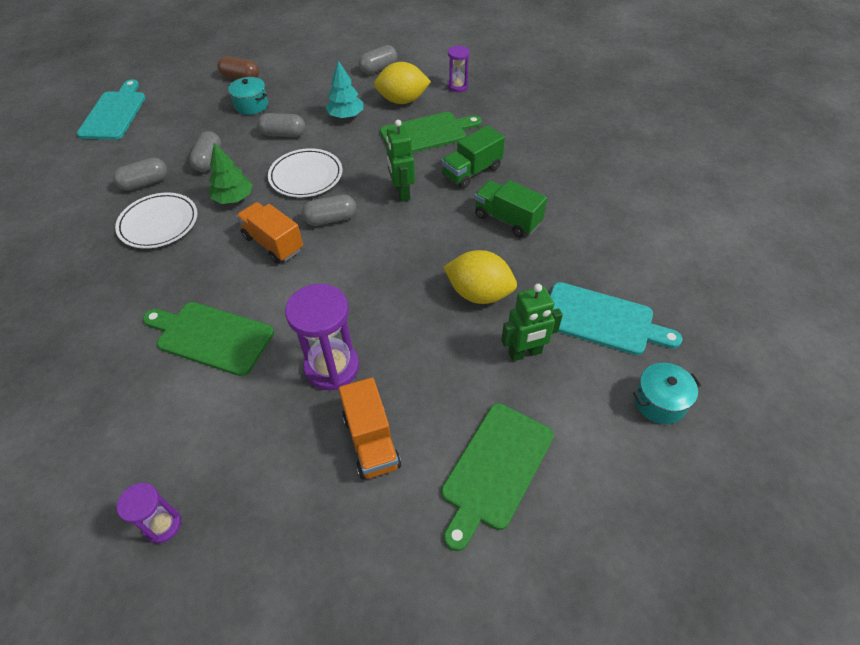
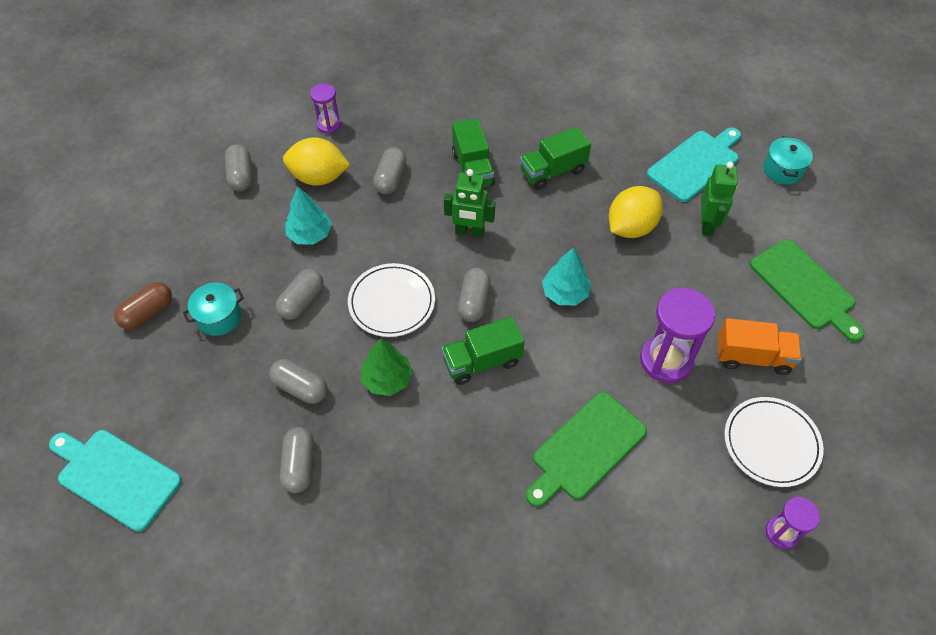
camera: 65 degrees left, 5 degrees up
(158, 223) = (385, 464): white plate -> white plate (771, 443)
(273, 243) = (482, 361): orange truck -> green truck
(372, 271) = (565, 293): none -> turquoise tree
(402, 100) = (319, 177): yellow lemon -> yellow lemon turned 75 degrees clockwise
(427, 133) = (391, 179): green cutting board -> grey capsule

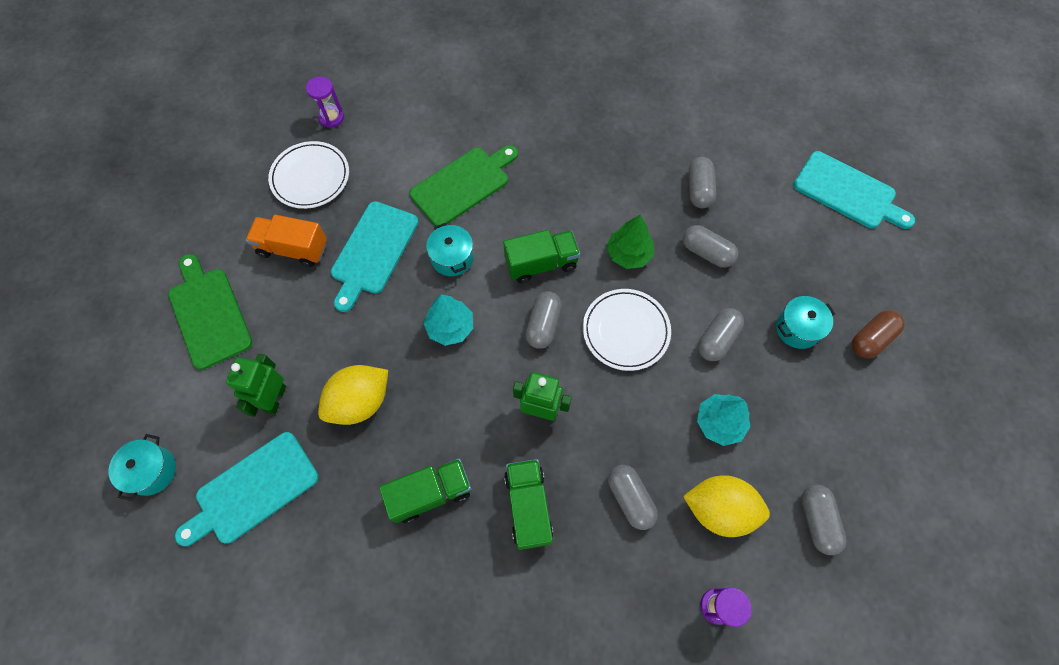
camera: 175 degrees left, 10 degrees up
(391, 179) = (630, 499): grey capsule -> grey capsule turned 45 degrees counterclockwise
(579, 360) = (452, 258): none -> turquoise pot
(666, 360) = (373, 252): purple hourglass -> turquoise cutting board

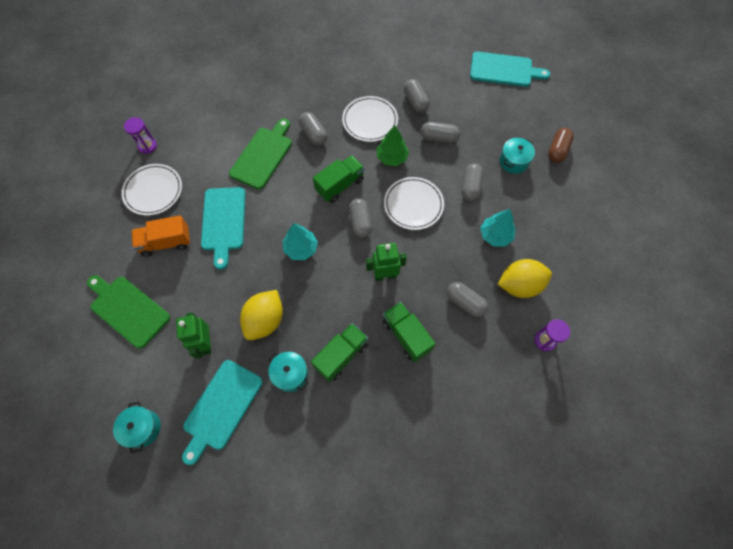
camera: 25 degrees left, 0 degrees up
(452, 258) = (279, 205): turquoise pot -> turquoise pot (290, 374)
(623, 192) = (370, 121): none -> white plate
(817, 521) = (576, 267): grey capsule -> grey capsule (313, 134)

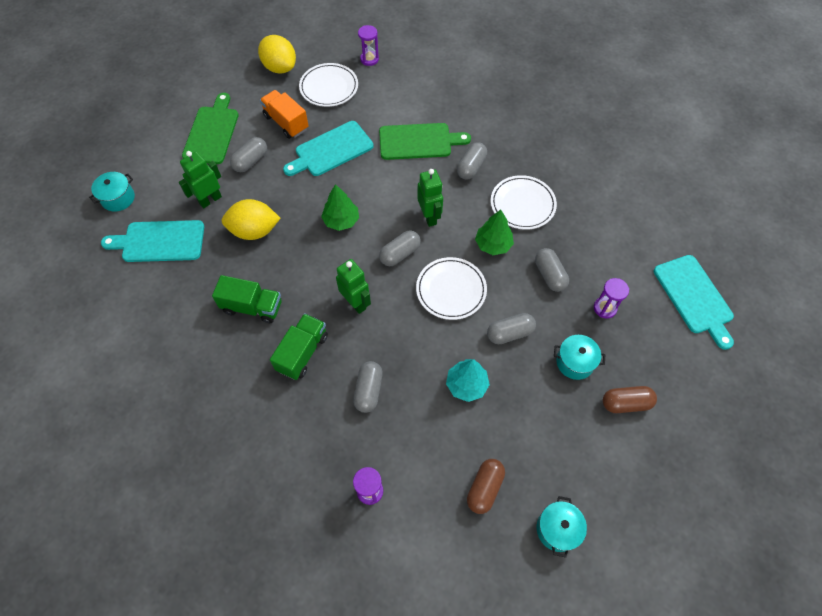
camera: 60 degrees right, 5 degrees down
(290, 374) = (214, 276): turquoise pot -> turquoise pot (557, 529)
(301, 248) = (341, 221): turquoise tree -> green tree
(340, 185) = (429, 217): green truck -> green robot
(415, 101) = (578, 232): grey capsule -> grey capsule (251, 161)
(483, 121) = (605, 308): none -> purple hourglass
(519, 285) = (421, 436): yellow lemon -> yellow lemon (280, 67)
(577, 265) = (484, 488): none -> brown capsule

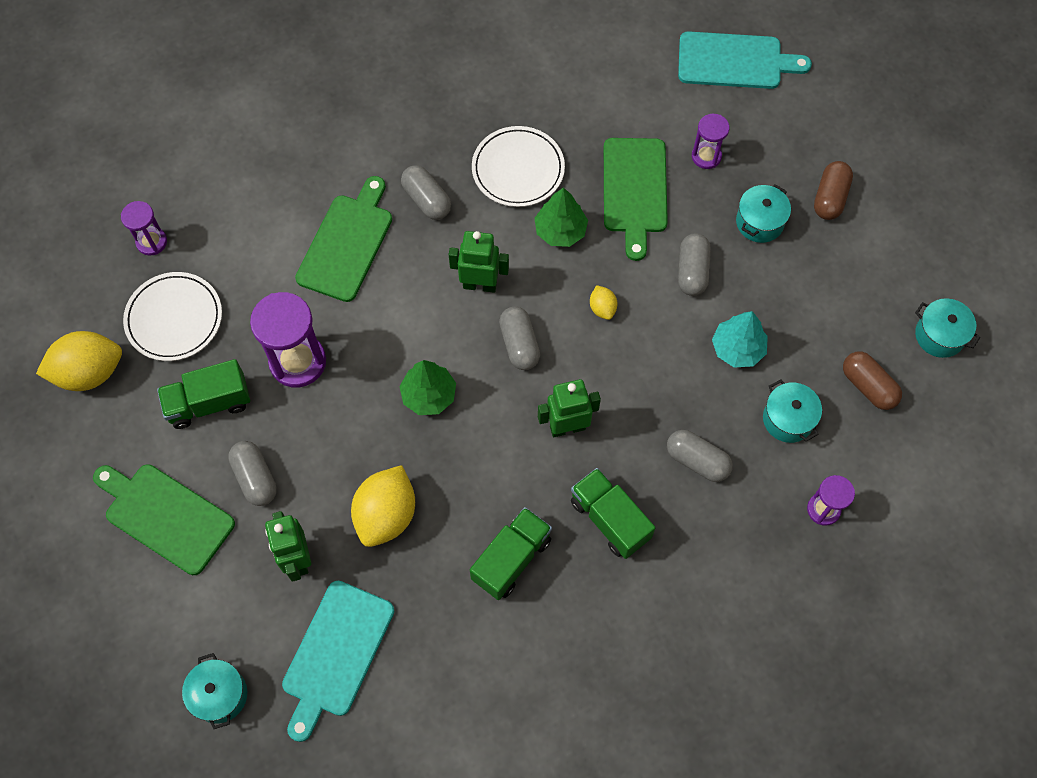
camera: 65 degrees left, 5 degrees up
(286, 122) = (209, 403): orange truck -> green truck
(331, 150) = (298, 362): turquoise cutting board -> purple hourglass
(429, 439) = (788, 419): none -> turquoise pot
(451, 290) = (602, 308): white plate -> yellow lemon
(549, 275) = (634, 191): grey capsule -> green cutting board

